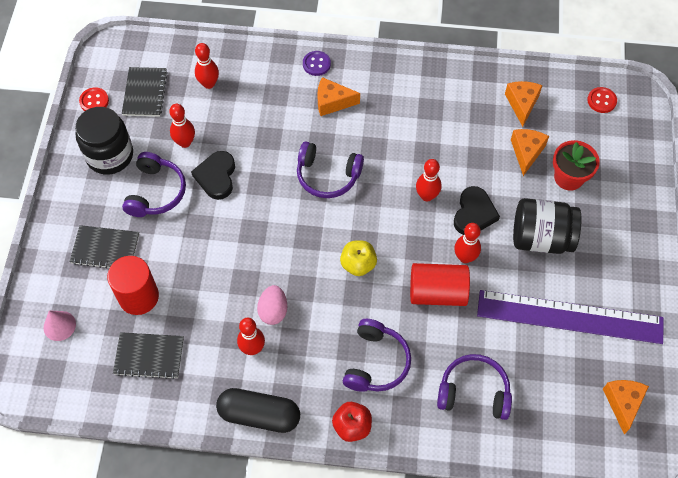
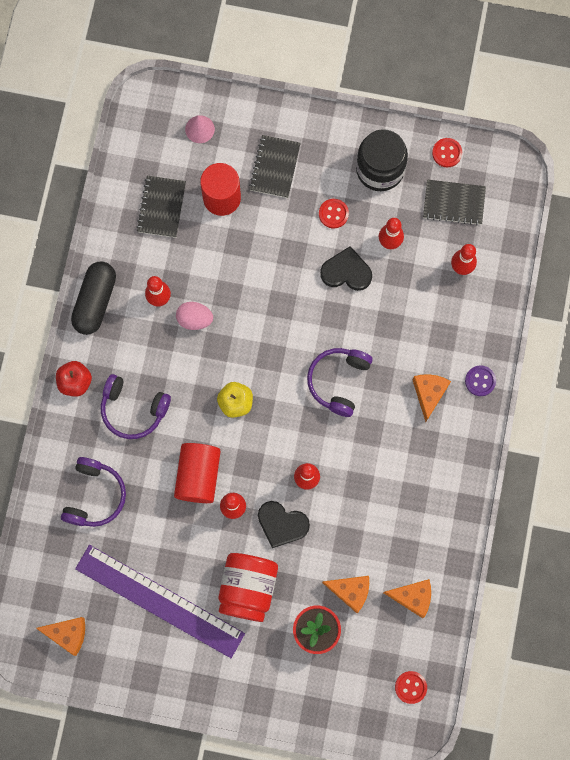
camera: 95 degrees right, 15 degrees up
(156, 192) = (333, 214): purple headphones -> red button
(541, 238) = (248, 588): black jar -> red jar
(570, 317) = (159, 601): purple ruler -> purple ruler turned 75 degrees counterclockwise

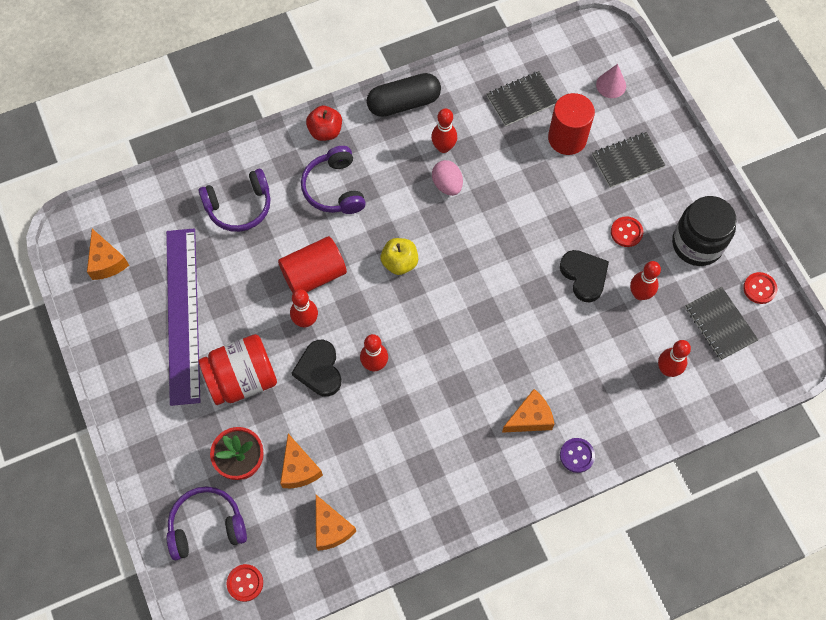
camera: 55 degrees right, 10 degrees down
(338, 381) = (482, 333): purple headphones -> purple headphones (206, 526)

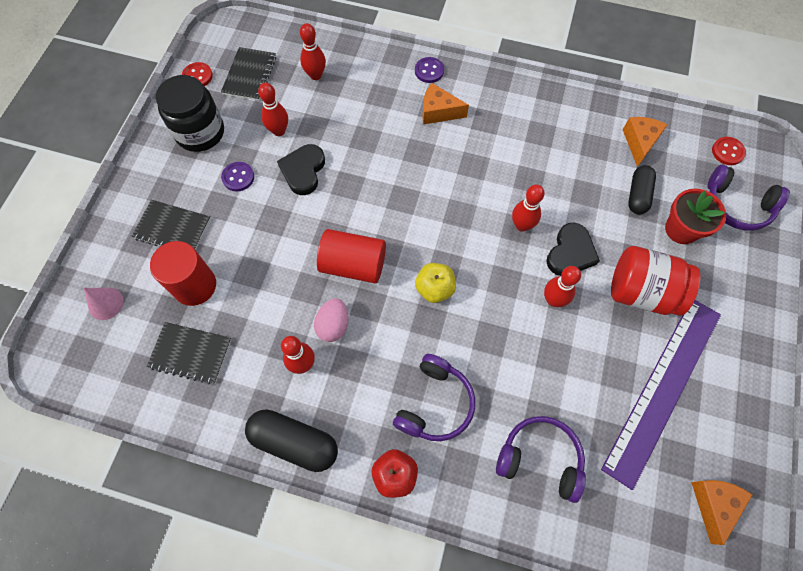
camera: 140 degrees left, 0 degrees up
(299, 469) = (638, 195): orange cheese -> black capsule
(314, 274) = (516, 335): red cylinder -> red cylinder (353, 265)
(626, 232) = (238, 177): red button -> purple button

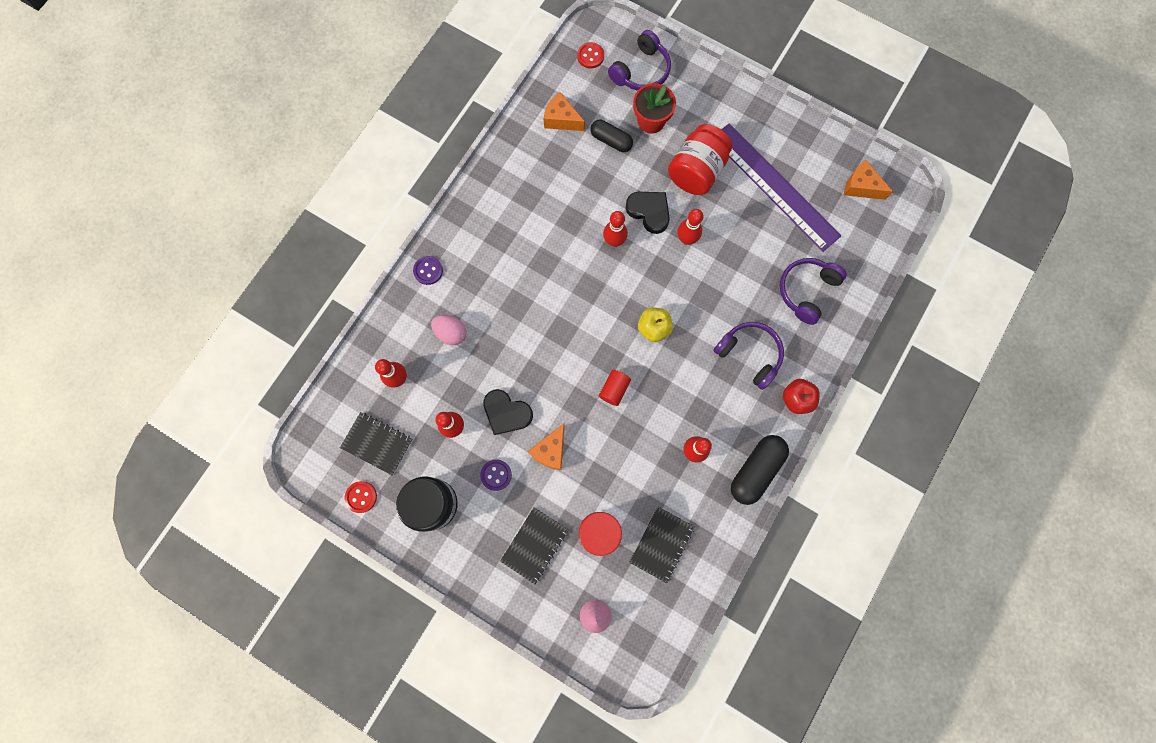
camera: 75 degrees left, 10 degrees up
(333, 325) = (665, 418): pink egg -> pink egg (451, 333)
(353, 265) = (614, 389): red cylinder -> red cylinder, size x0.57
(438, 112) = (478, 275): orange cheese -> orange cheese (550, 450)

